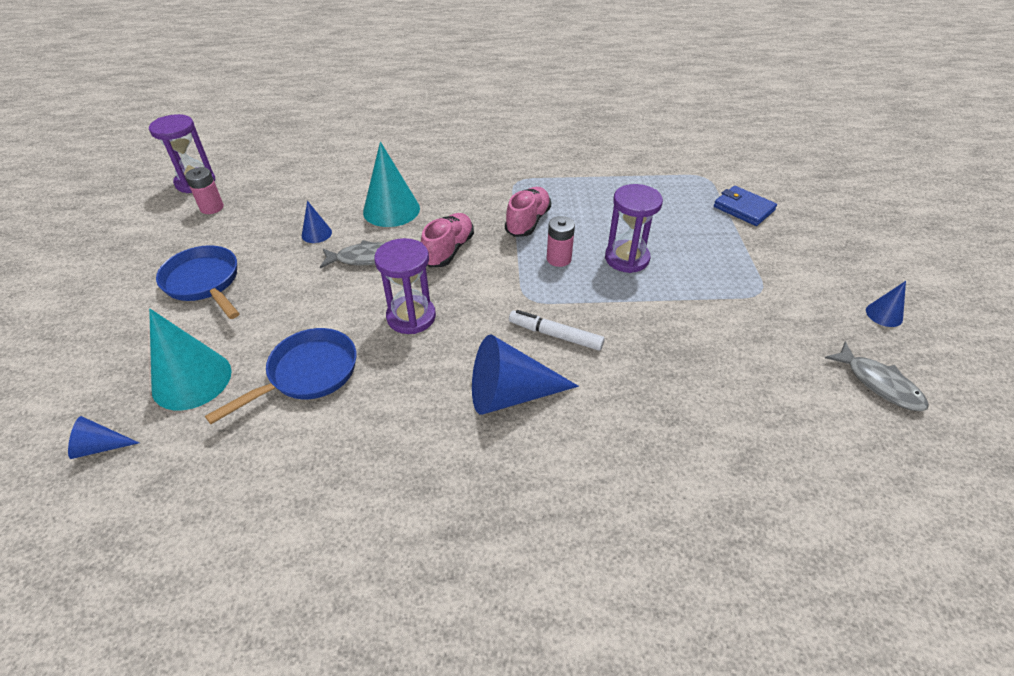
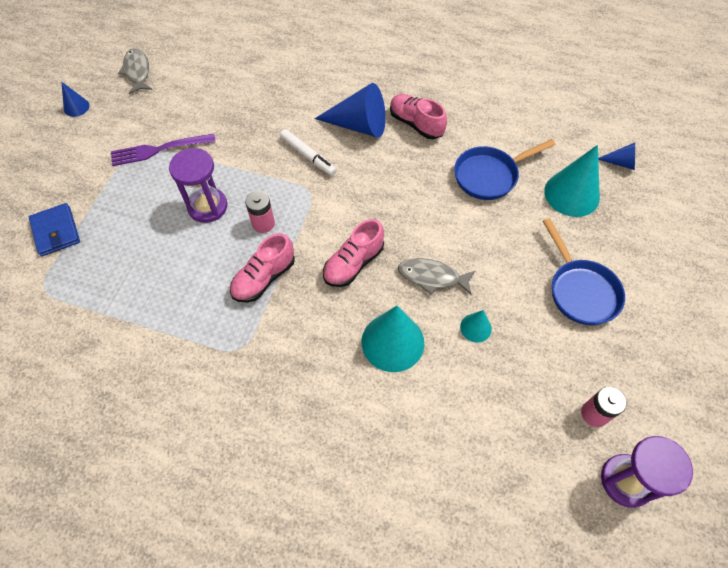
camera: 160 degrees left, 15 degrees up
(316, 233) = (475, 327): blue cone -> turquoise cone
(411, 317) = (406, 201): purple hourglass -> none
(427, 420) = (416, 124): none -> pink shoe
(733, 295) = (159, 150): none -> purple fork

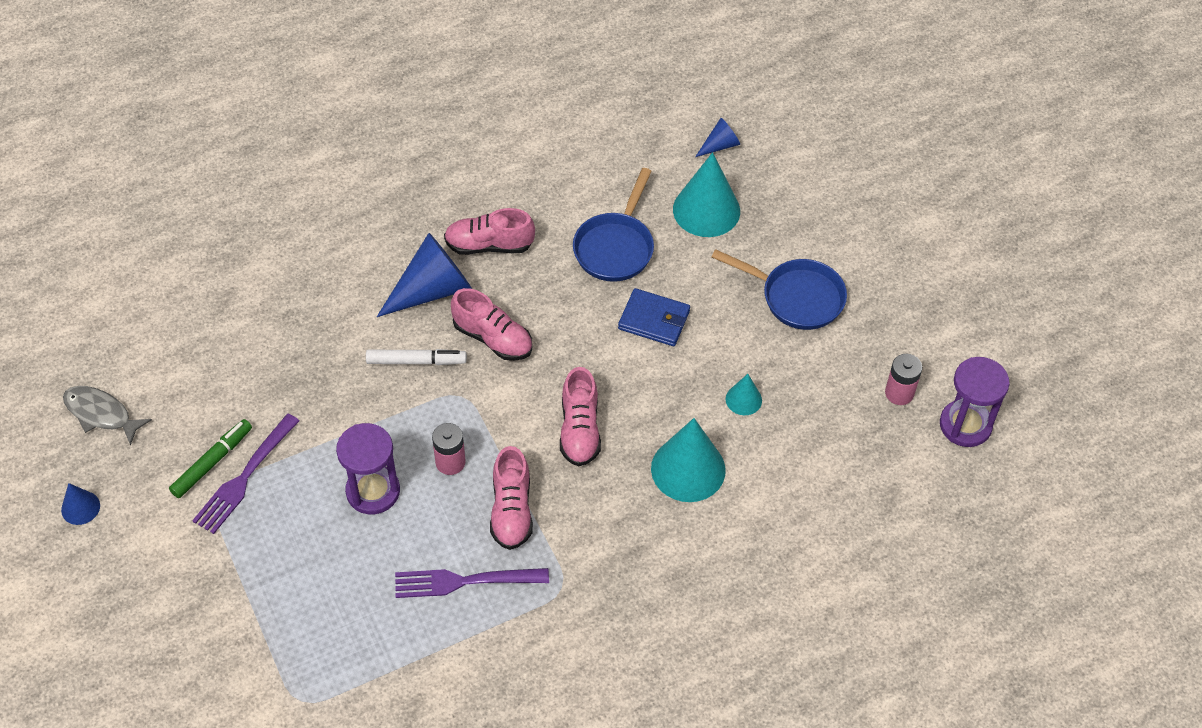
camera: 45 degrees left, 5 degrees down
(56, 231) = (240, 643): blue wallet -> blue wallet (654, 320)
(154, 131) = (212, 462): none -> green marker
(194, 297) = (465, 581): none -> purple fork
(362, 174) = (493, 338): none -> pink shoe
(432, 277) = (662, 385): grey fish -> none

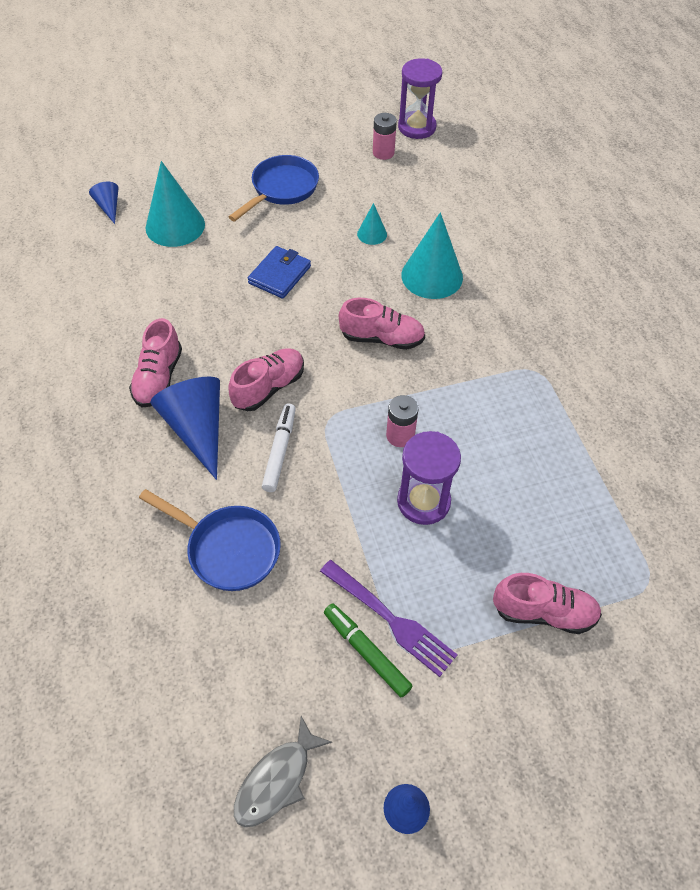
camera: 80 degrees left, 0 degrees up
(465, 581) = (527, 438): purple fork -> none
(511, 510) = (457, 396): pink shoe -> pink shoe (543, 612)
(615, 247) = (193, 288): blue pan -> blue pan (228, 549)

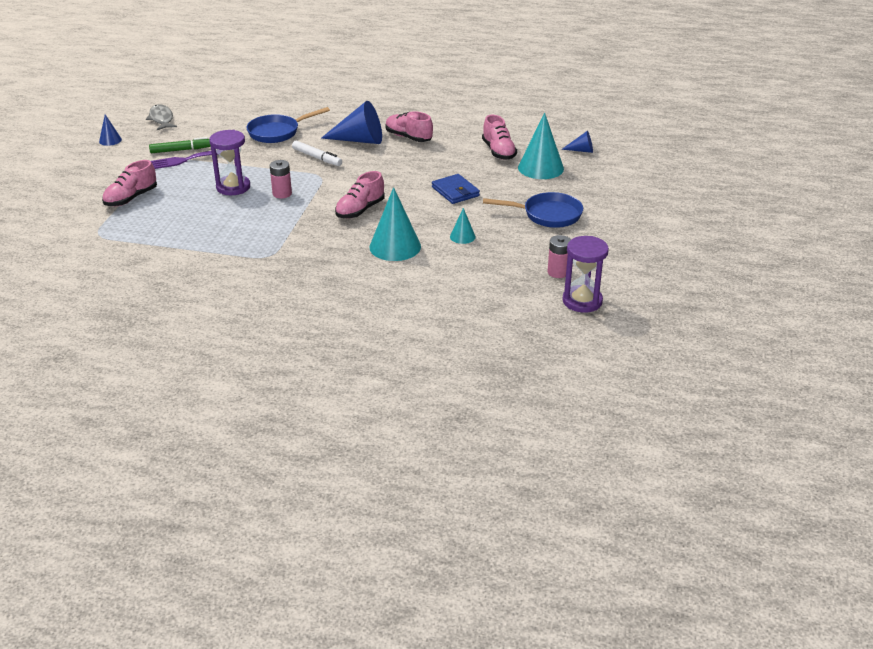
camera: 120 degrees right, 20 degrees down
(268, 388) = (364, 165): pink shoe -> pink shoe (498, 152)
(281, 189) = (547, 215): blue pan -> blue pan turned 60 degrees counterclockwise

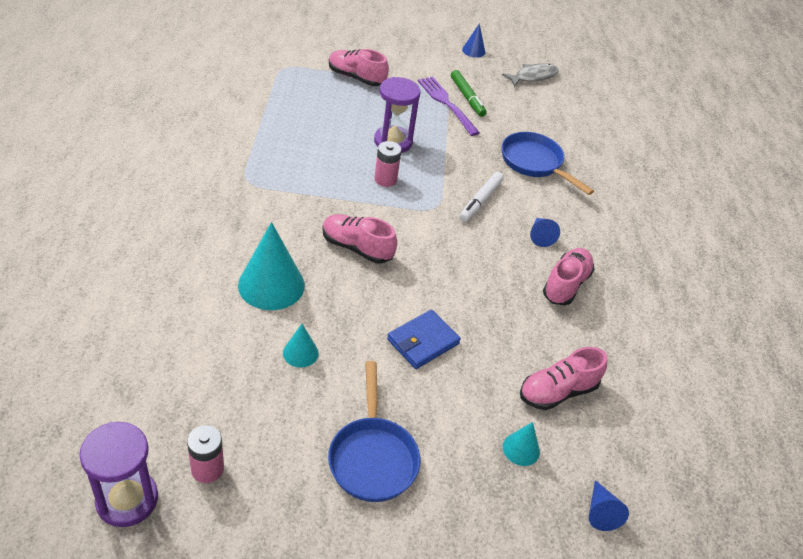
camera: 75 degrees right, 10 degrees up
(359, 140) = (540, 236): blue cone -> blue cone, size x0.50
(540, 168) = (521, 449): turquoise cone -> turquoise cone, size x0.50

